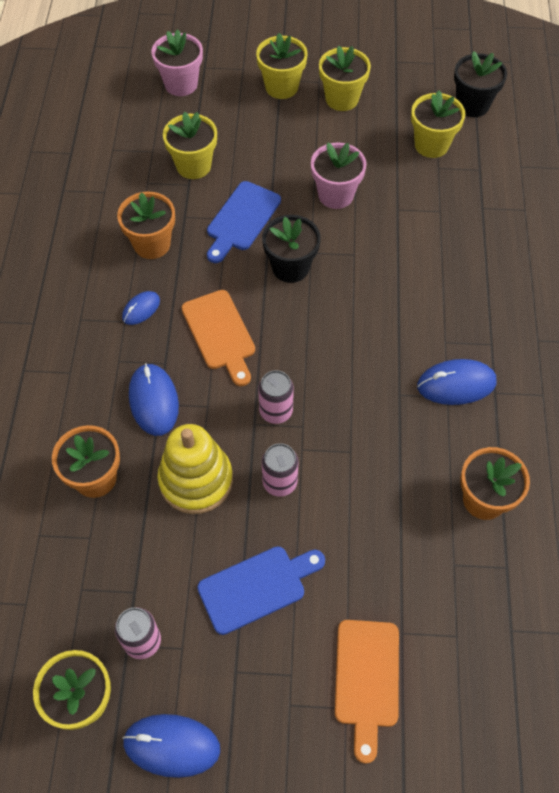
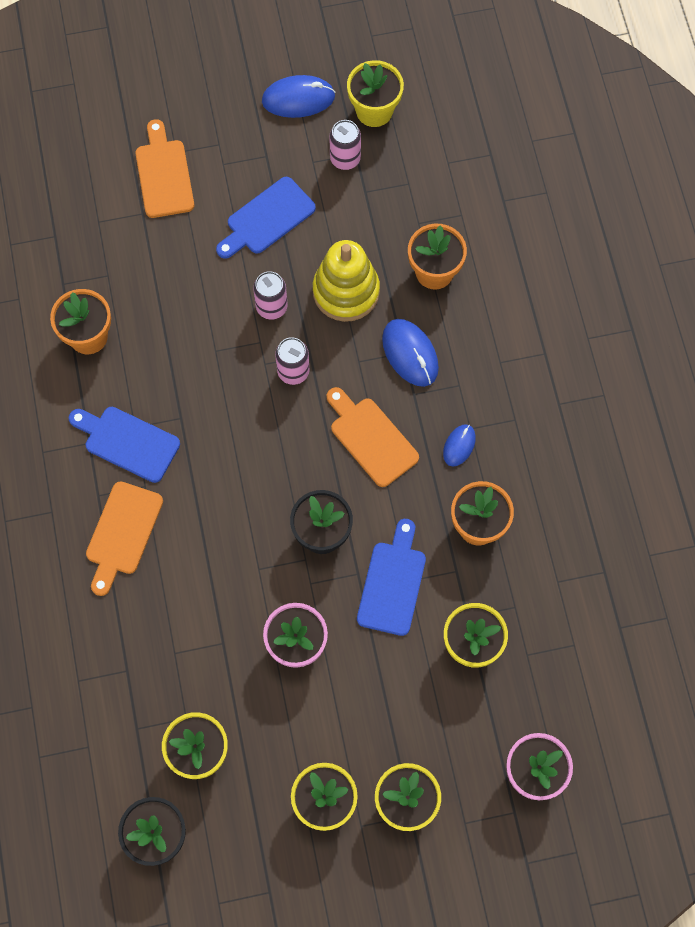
camera: 165 degrees right, 10 degrees up
(456, 384) = (127, 442): blue mouse -> blue cutting board
(472, 308) = (122, 533): none -> orange cutting board

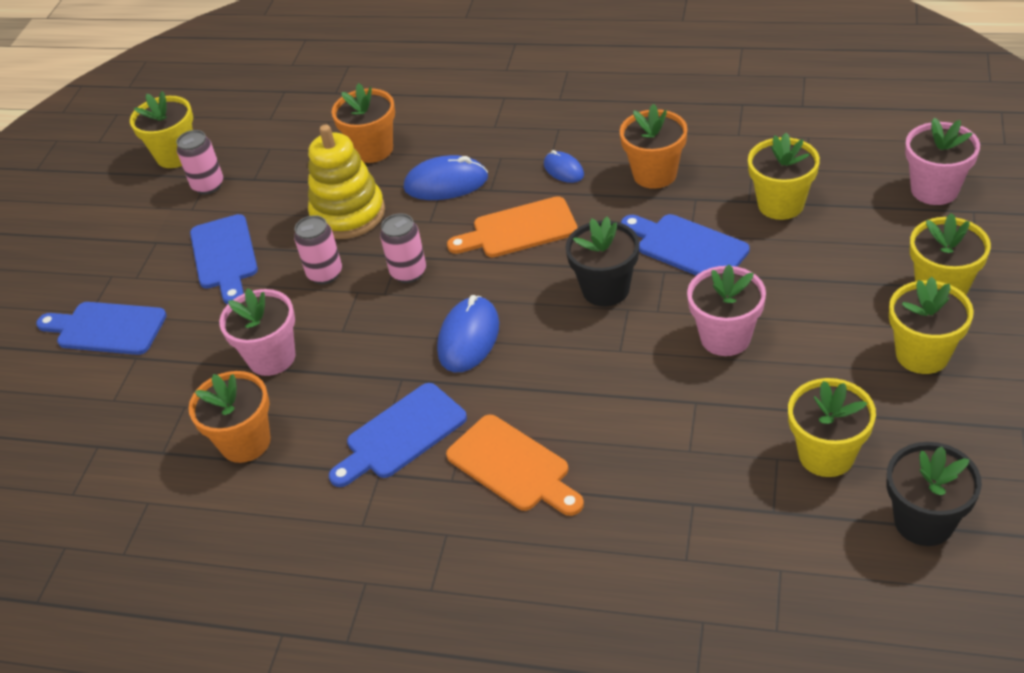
camera: 60 degrees left, 25 degrees down
(164, 174) = (106, 328): orange cutting board -> blue cutting board
(172, 312) = (272, 357): none -> pink flower pot
(298, 99) = (116, 205): blue mouse -> blue mouse (469, 338)

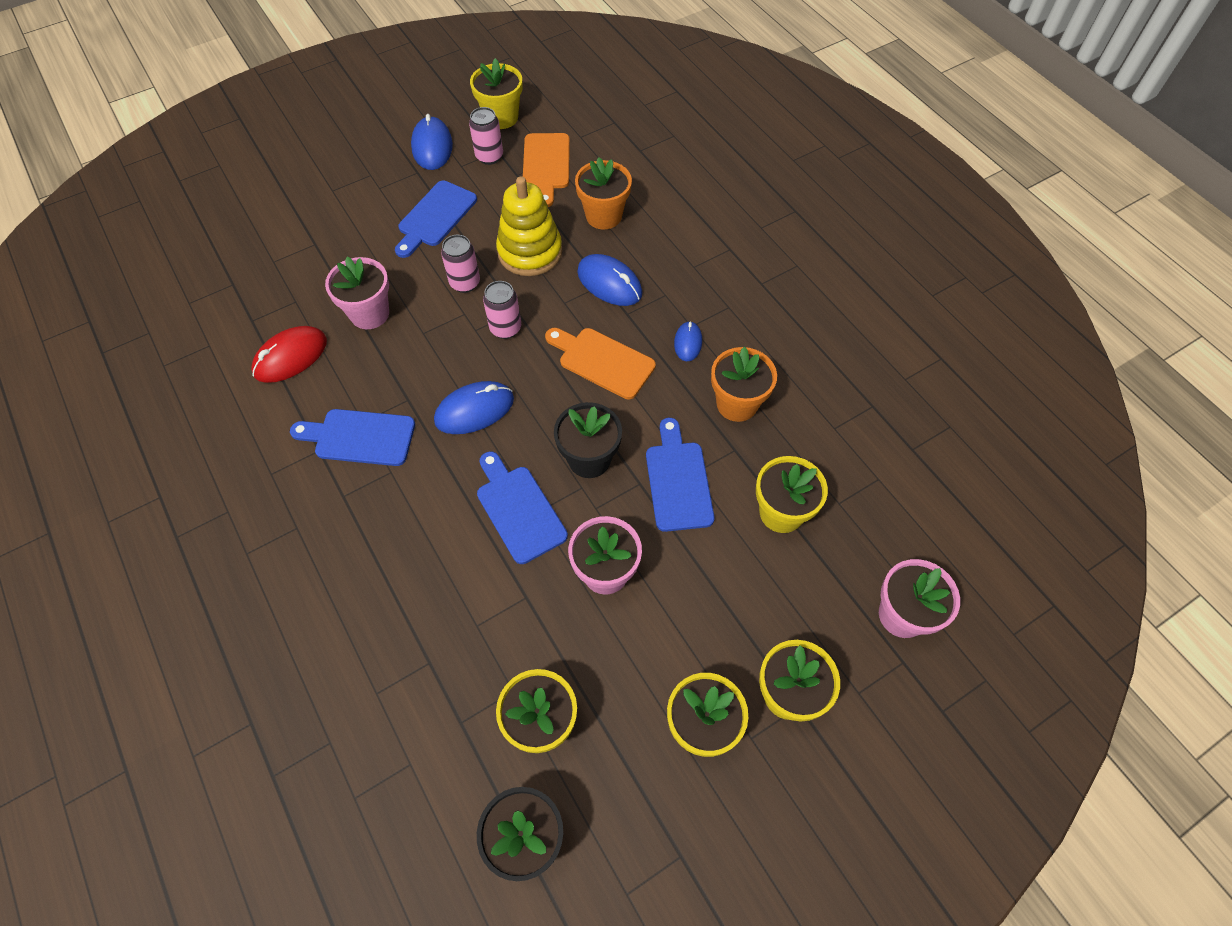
camera: 40 degrees right, 15 degrees up
(106, 328) = (326, 209): blue cutting board -> blue cutting board (519, 509)
(141, 217) = (432, 147): none -> blue mouse
(245, 442) = (290, 357): orange flower pot -> red mouse
(512, 466) = (380, 524): orange cutting board -> orange cutting board (546, 165)

